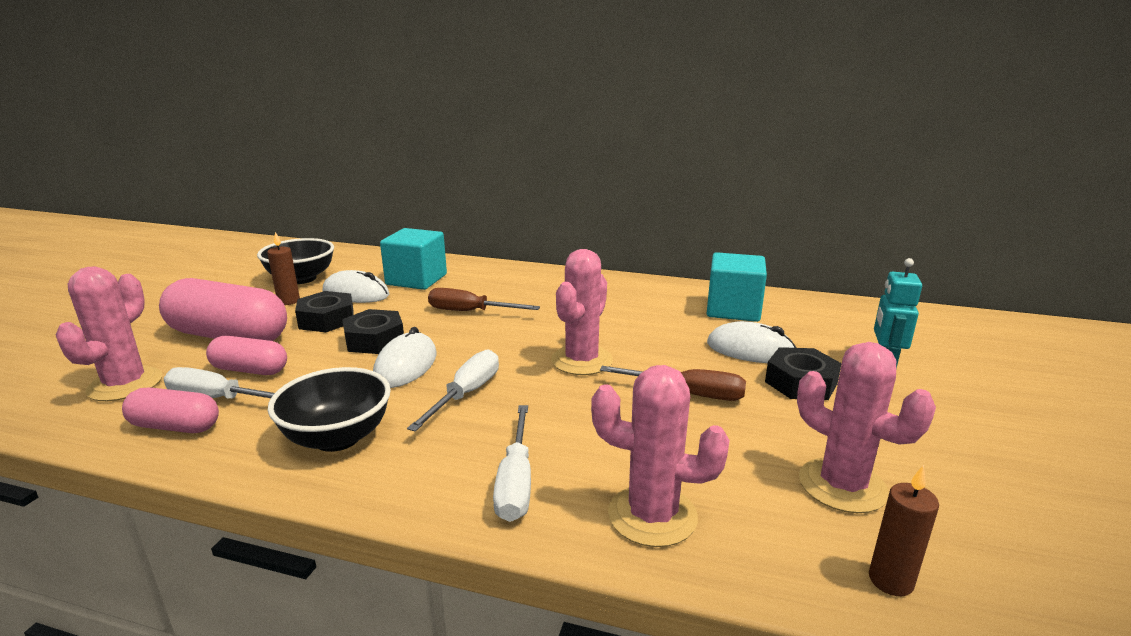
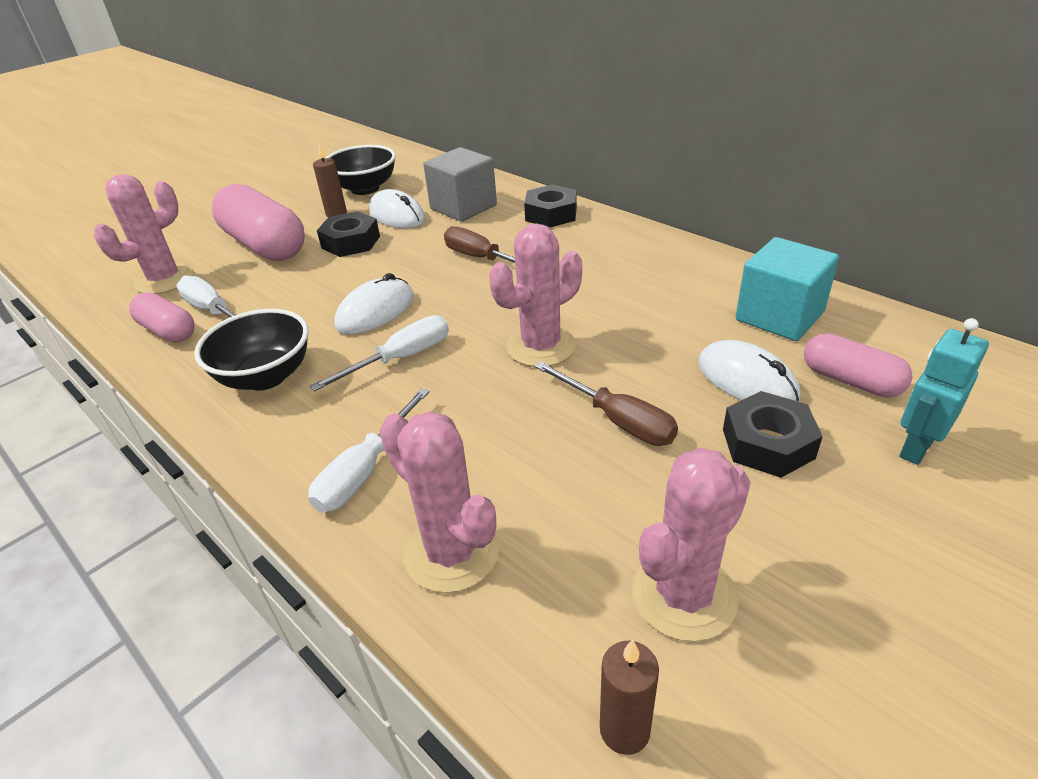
camera: 30 degrees right, 15 degrees up
(250, 370) = (255, 286): pink capsule -> pink capsule (850, 380)
(374, 340) = (372, 275): black nut -> black nut (551, 214)
(416, 279) = (463, 207): turquoise cube -> grey cube
(842, 485) = (684, 595): pink cactus -> pink cactus turned 60 degrees clockwise

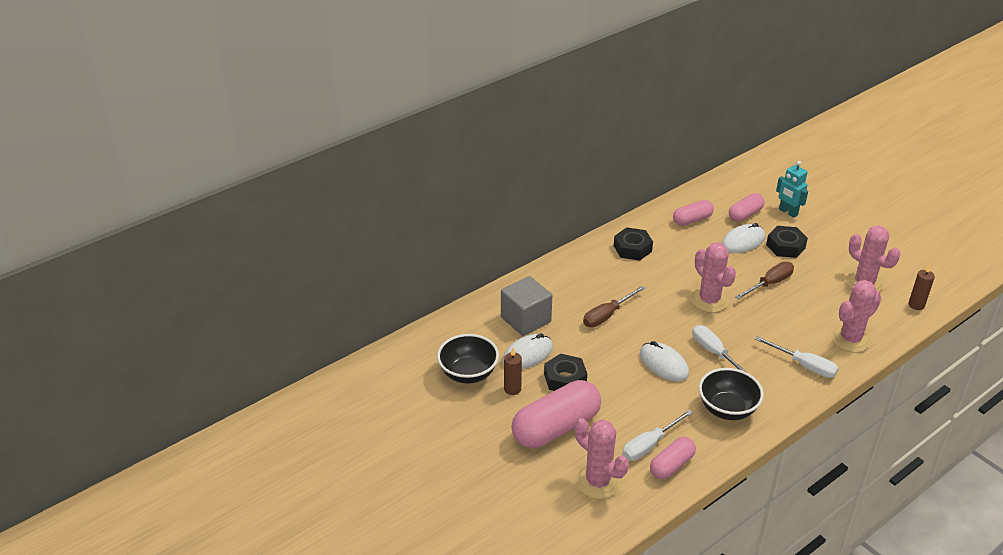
camera: 85 degrees left, 0 degrees up
(551, 214) = (552, 279): black nut -> black nut (632, 248)
(779, 316) = (692, 220): turquoise cube -> pink capsule

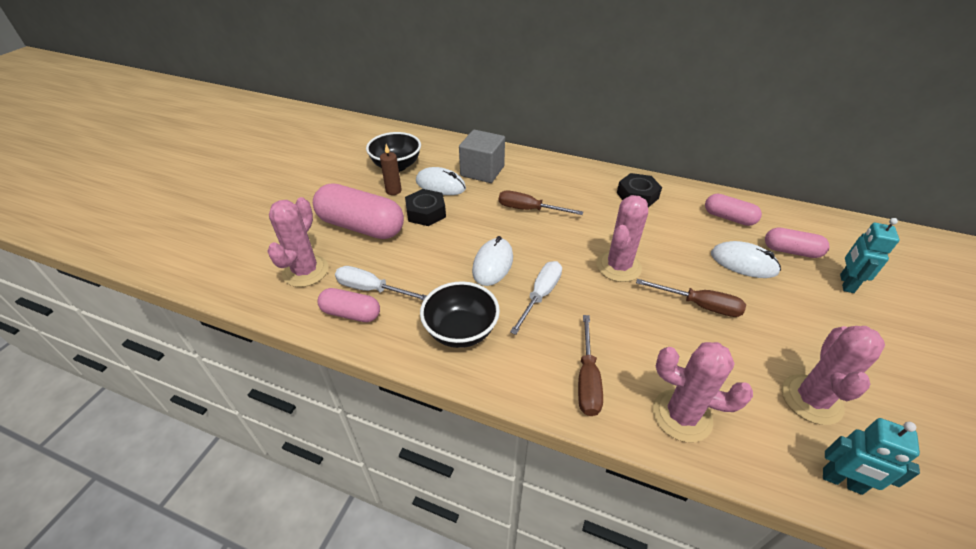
camera: 60 degrees right, 5 degrees up
(785, 246) = (782, 299): black nut -> none
(804, 365) = (587, 379): white screwdriver -> brown screwdriver
(916, 305) = (842, 481): brown candle -> turquoise robot

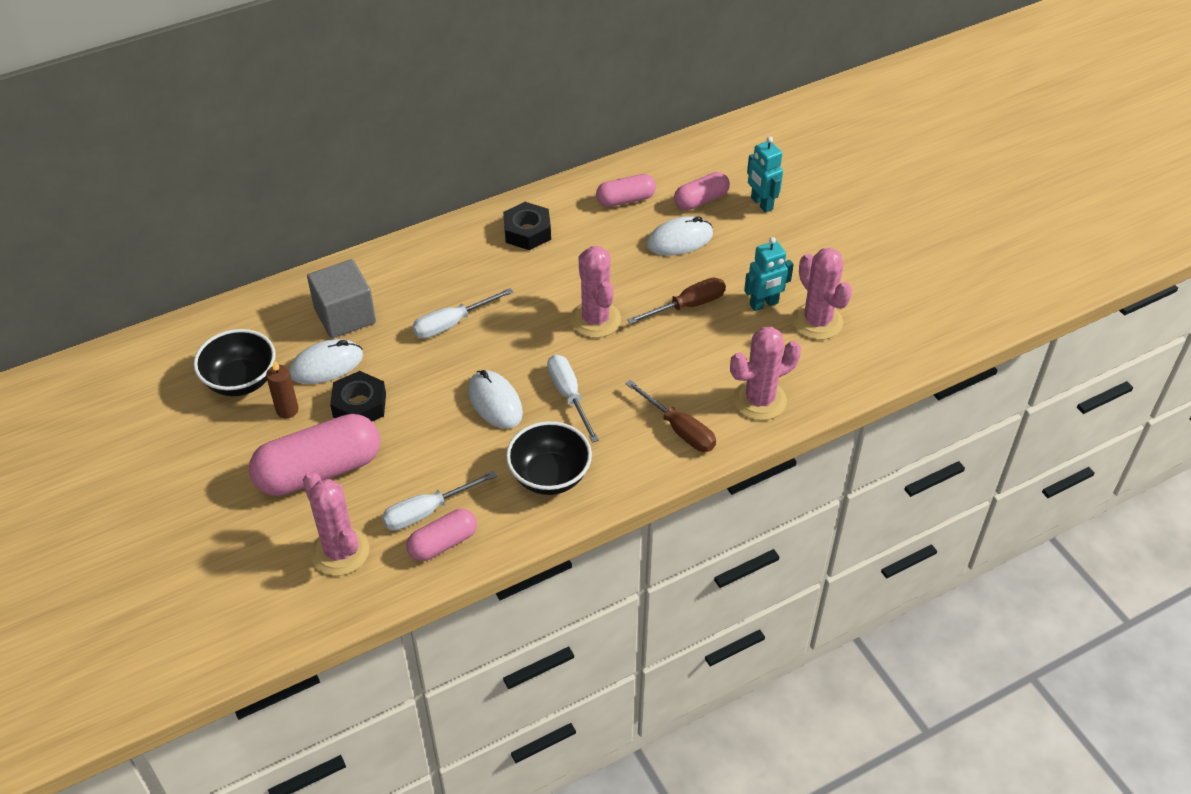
camera: 50 degrees left, 5 degrees up
(529, 209) = (452, 323): brown screwdriver -> white screwdriver
(842, 481) = (874, 362): turquoise robot -> turquoise robot (764, 304)

